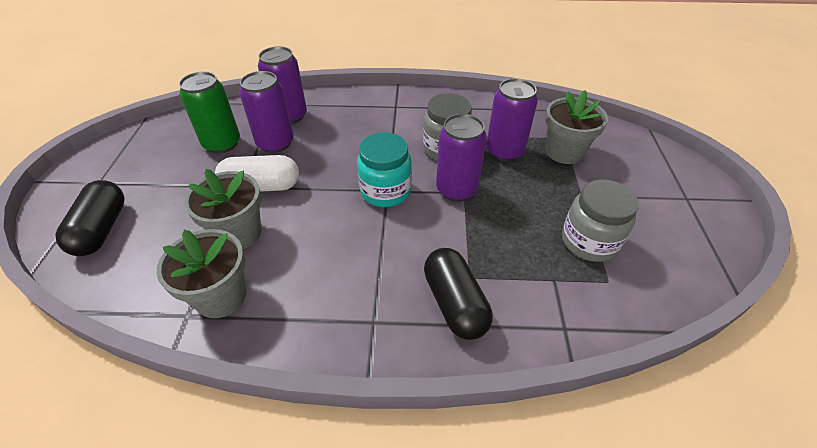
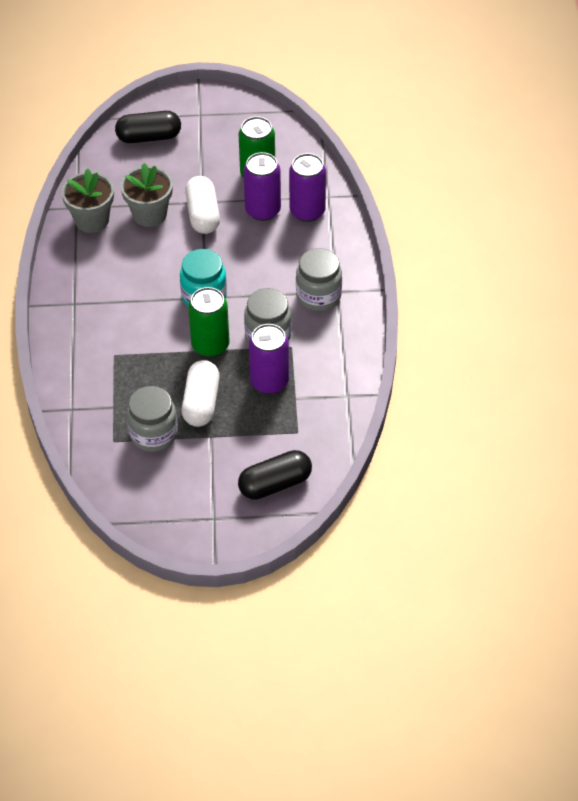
camera: 85 degrees right, 5 degrees up
(399, 116) = (318, 295): none -> grey jar
(454, 303) = (90, 346): black capsule -> black capsule (275, 484)
(456, 189) = (210, 345): purple can -> green can
(537, 200) = (201, 402): none -> white capsule
(564, 152) = (274, 430): grey flower pot -> none

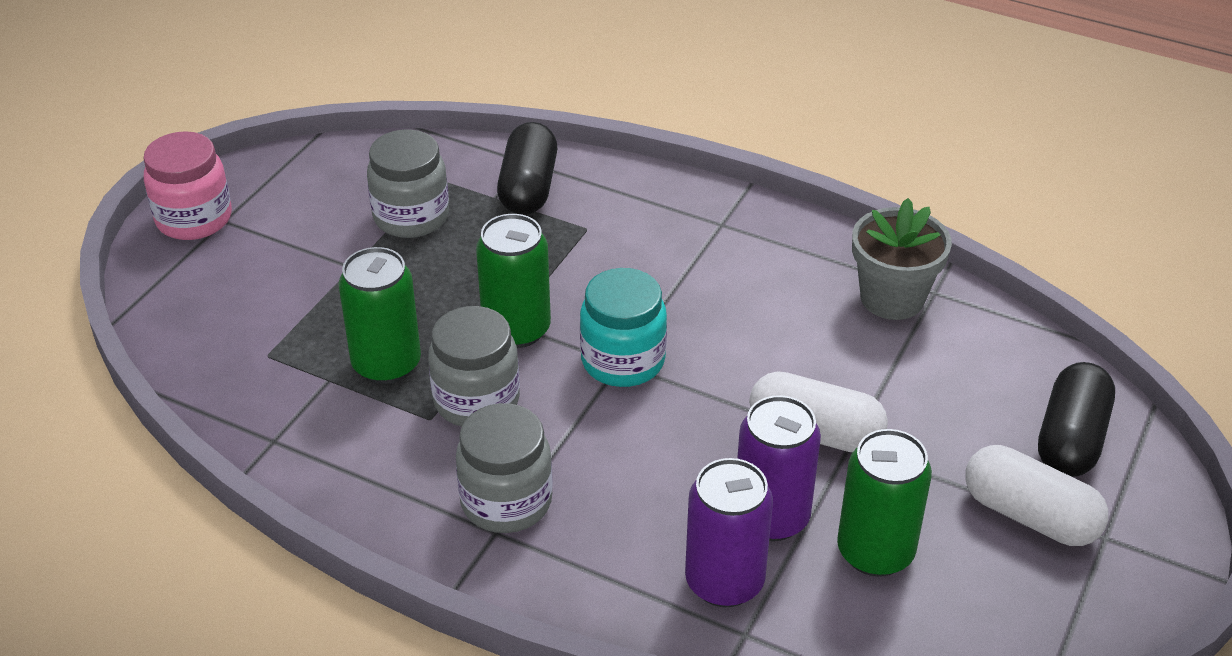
camera: 120 degrees right, 10 degrees down
(149, 214) = (861, 367): grey flower pot -> none
(201, 402) = (419, 279): white capsule -> white capsule (1030, 515)
(222, 533) = (194, 219): none -> pink jar
(269, 382) = (386, 364): purple can -> green can
(275, 484) = (209, 296): black capsule -> black capsule (528, 188)

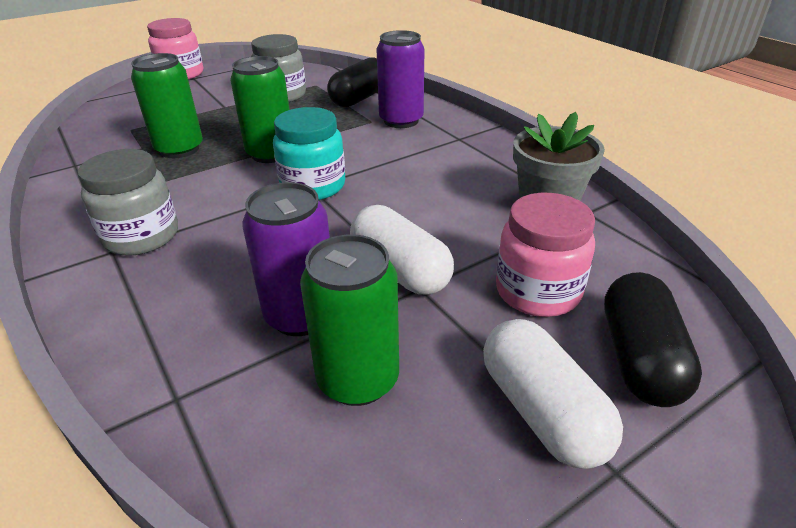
camera: 30 degrees right, 5 degrees down
(476, 401) = (201, 179): grey jar -> none
(724, 582) = (210, 348): purple can -> purple can (401, 121)
(953, 406) = (537, 291): none -> pink jar
(1071, 439) = (640, 358): black capsule -> black capsule turned 45 degrees counterclockwise

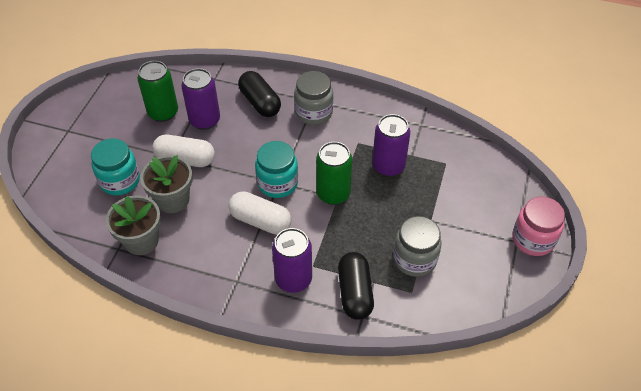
camera: 140 degrees right, 15 degrees up
(180, 149) = (388, 166): green can -> purple can
(467, 229) = (173, 200): none -> grey flower pot
(537, 291) = (120, 181): pink jar -> turquoise jar
(542, 411) = (96, 135): white capsule -> white capsule (260, 221)
(640, 358) = (68, 172): black capsule -> black capsule (260, 102)

